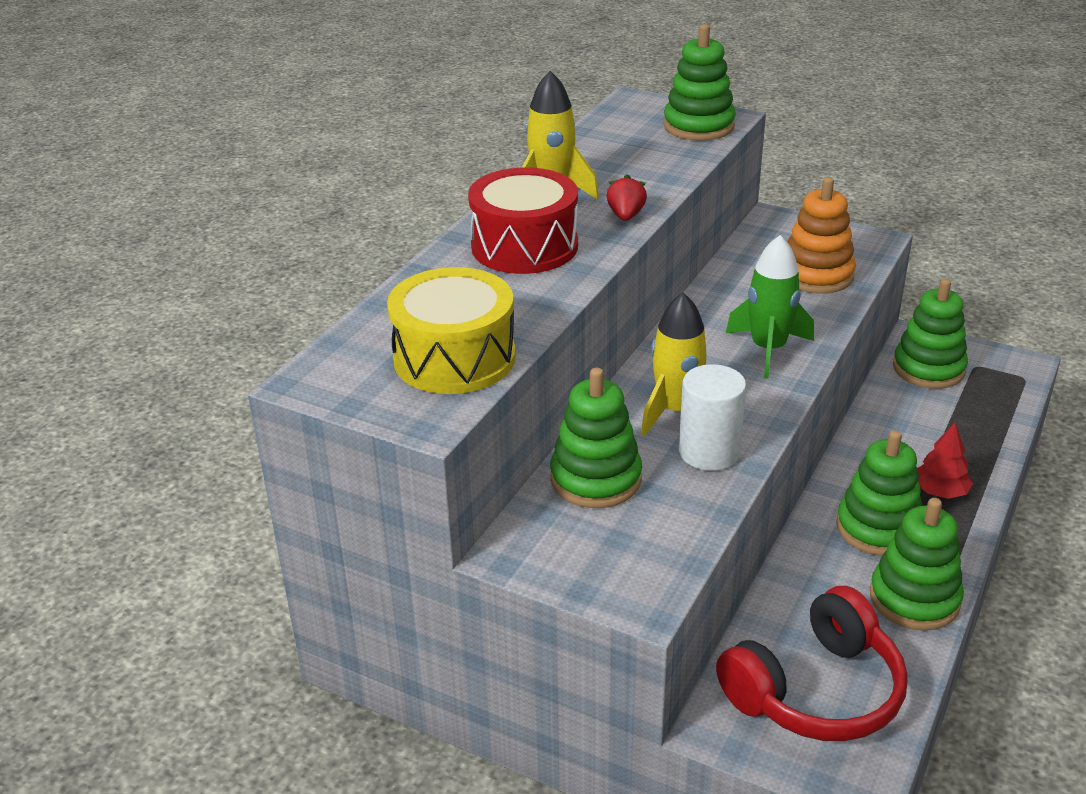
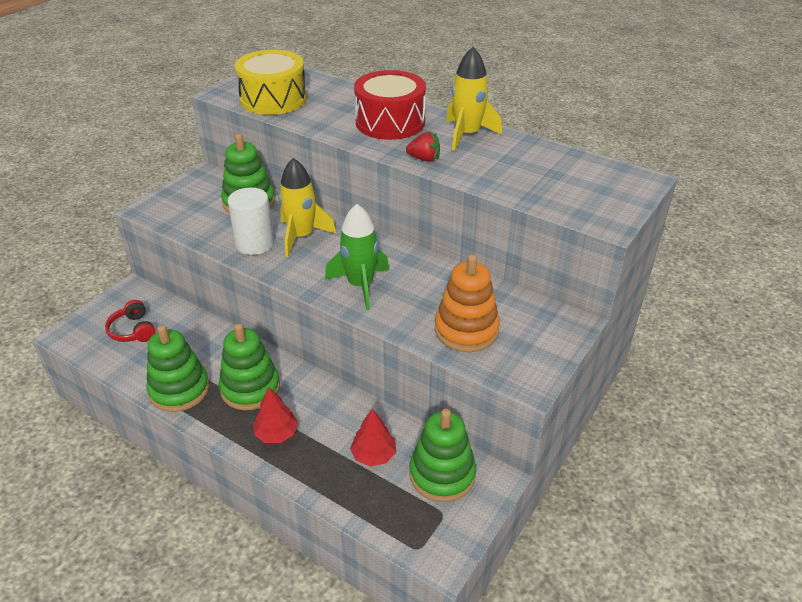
camera: 95 degrees right, 5 degrees up
(698, 126) = (586, 205): green stacking toy -> none
(816, 691) = (133, 330): red headphones -> red headphones, size x0.50
(929, 414) = (373, 455): none -> red tree

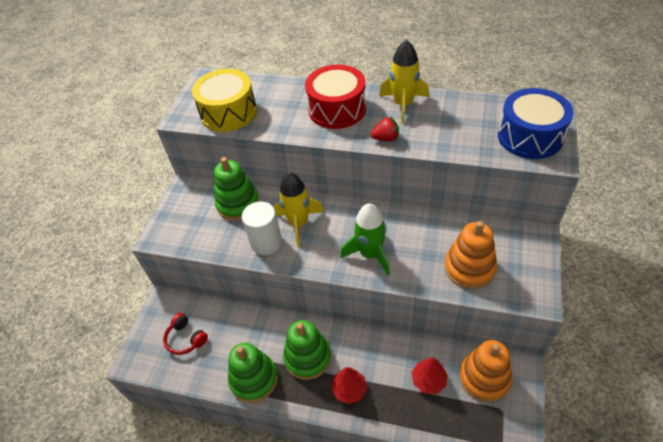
camera: 15 degrees left, 10 degrees up
(442, 474) = (484, 378): green stacking toy -> orange stacking toy
(594, 196) = (530, 136): none -> blue drum

